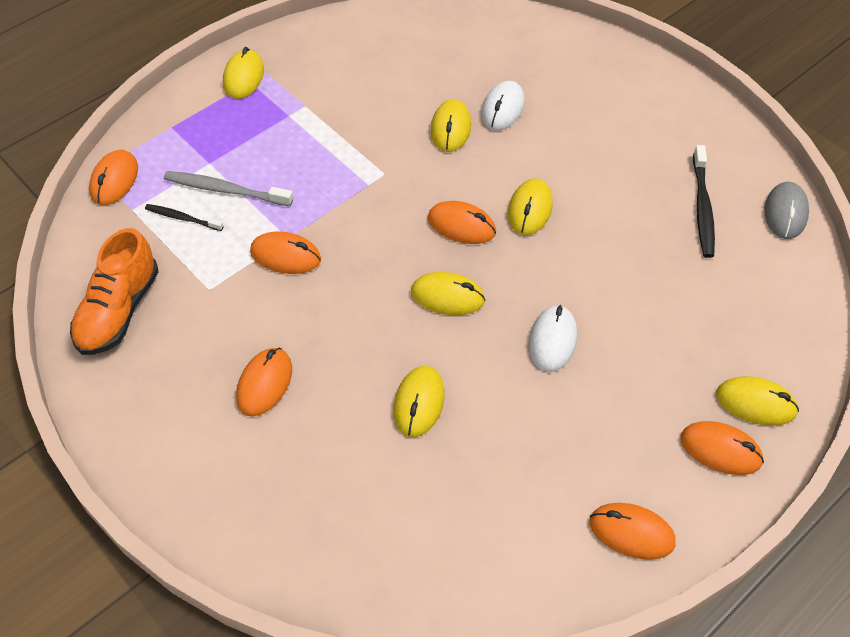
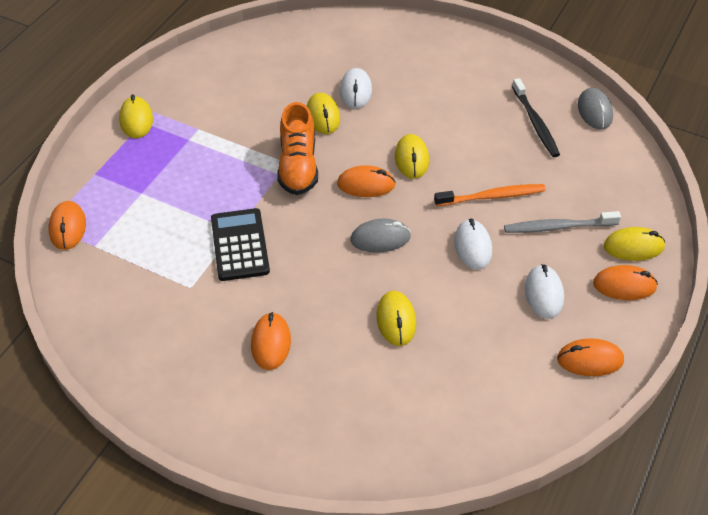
camera: 20 degrees left, 5 degrees down
(119, 311) = (124, 325): orange shoe -> orange shoe (298, 166)
(182, 218) = (140, 240): black toothbrush -> none
(225, 190) = (165, 210): grey toothbrush -> grey toothbrush (557, 227)
(285, 256) = (240, 245): orange mouse -> black calculator
(447, 296) = (380, 238): yellow mouse -> grey mouse
(606, 285) = (492, 196): none -> orange toothbrush
(612, 428) = (544, 294): none -> white mouse

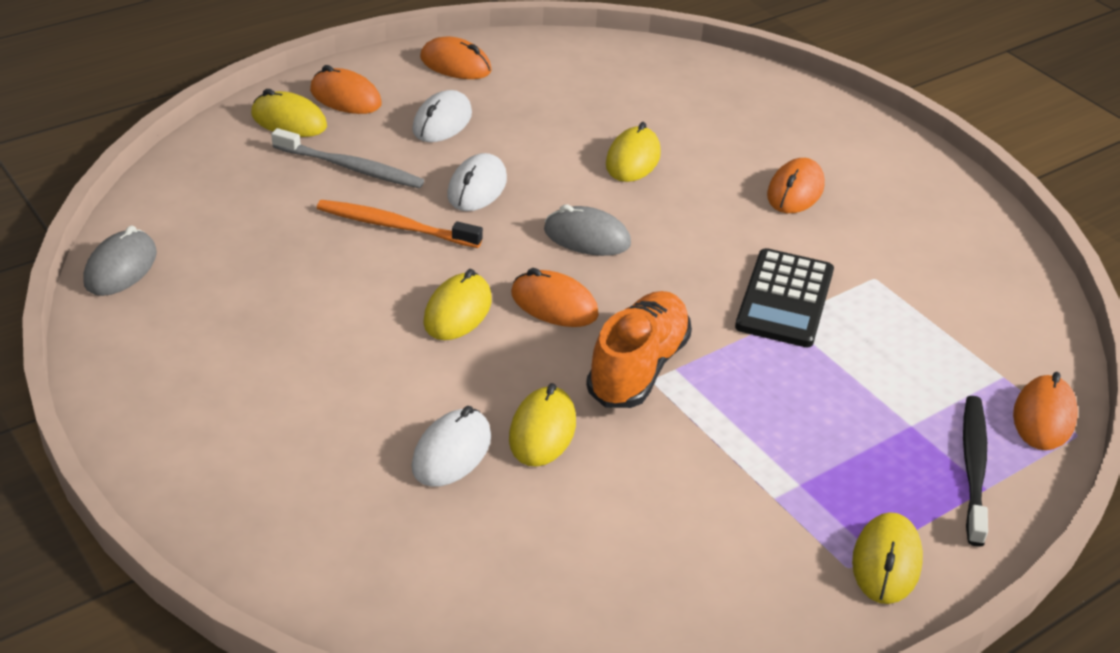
camera: 155 degrees left, 10 degrees down
(535, 123) = (226, 286): black toothbrush -> black toothbrush (973, 467)

